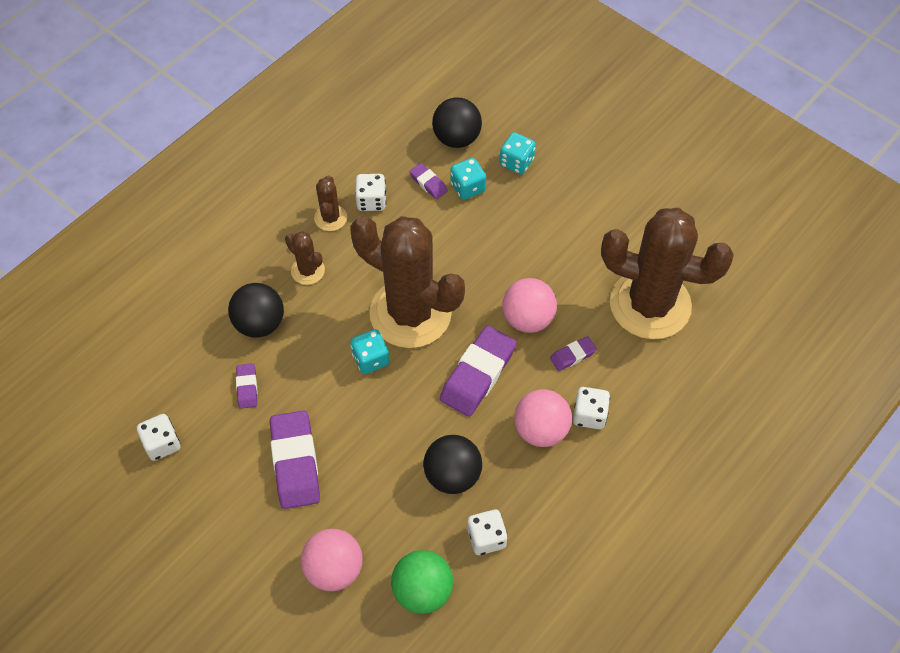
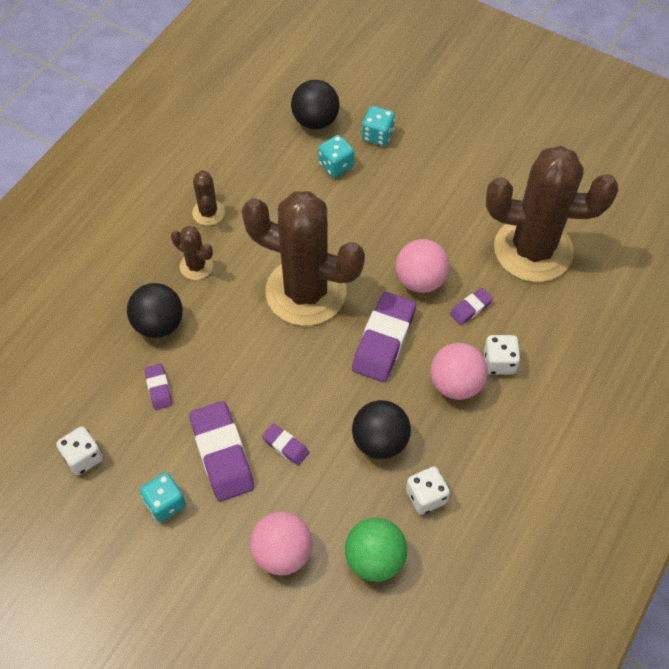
camera: 10 degrees left, 0 degrees up
(370, 359) = (276, 342): turquoise dice -> turquoise dice (165, 503)
(371, 201) = (245, 191): white dice -> none
(428, 183) = (297, 166): purple eraser -> purple eraser (285, 446)

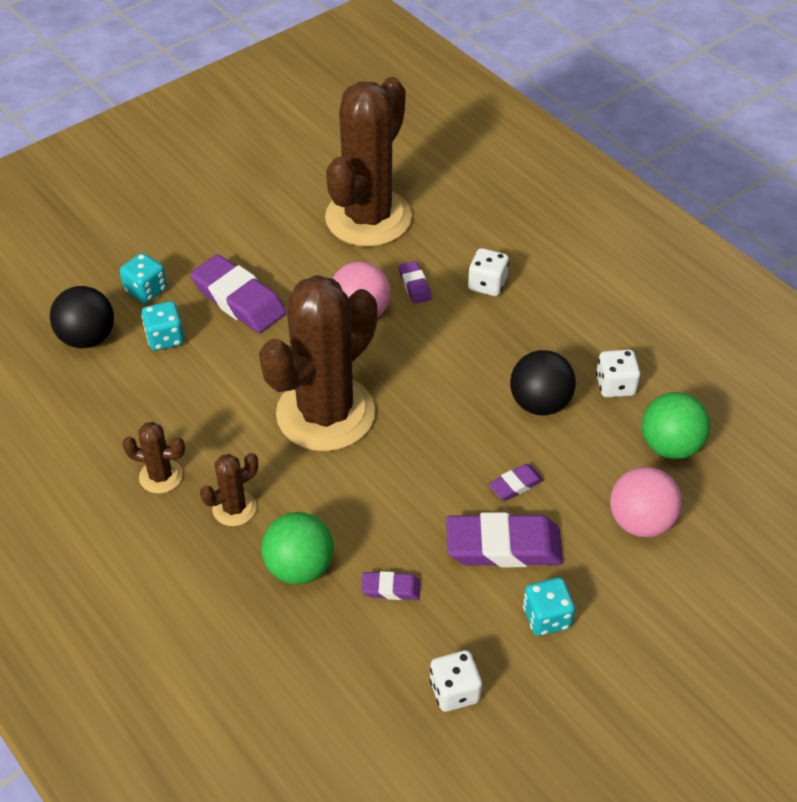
camera: 70 degrees left, 10 degrees down
(159, 324) = (299, 567): black ball -> green ball
(384, 340) = (421, 365): purple eraser -> purple eraser (239, 300)
(456, 384) = (497, 324): pink ball -> none

